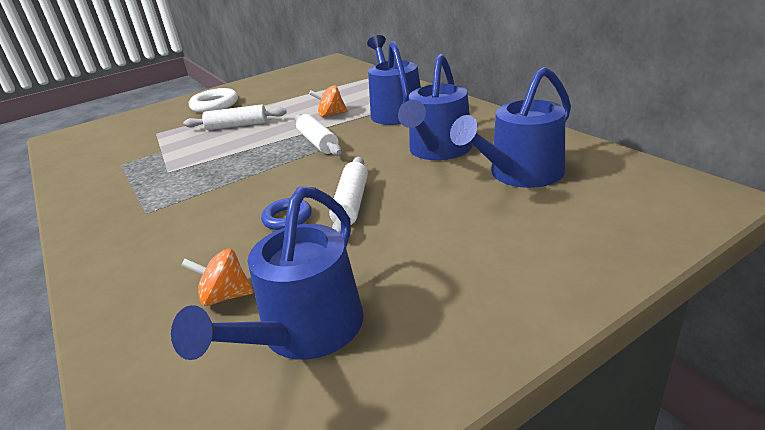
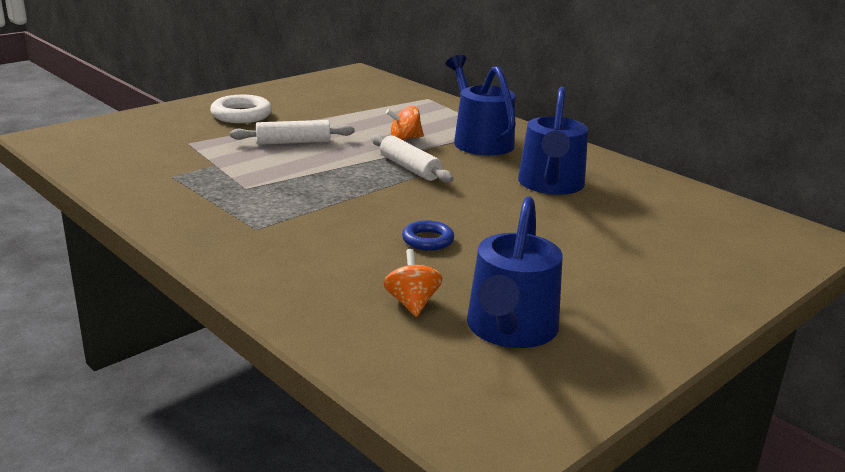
camera: 15 degrees left, 5 degrees down
(225, 296) = (412, 303): orange spinning top -> orange spinning top turned 90 degrees clockwise
(351, 203) = (488, 229): white rolling pin -> none
(520, 174) = (644, 212): blue watering can -> none

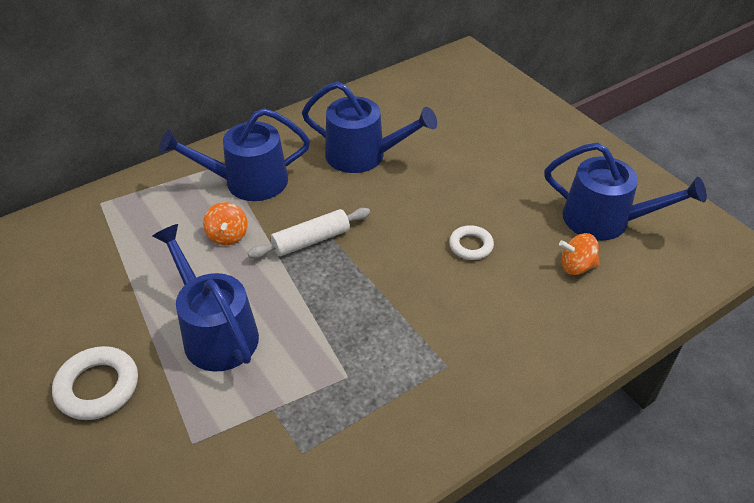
camera: 80 degrees left, 20 degrees up
(293, 142) = (216, 332): white rolling pin -> blue watering can
(428, 240) = (471, 245): blue ring -> white ring

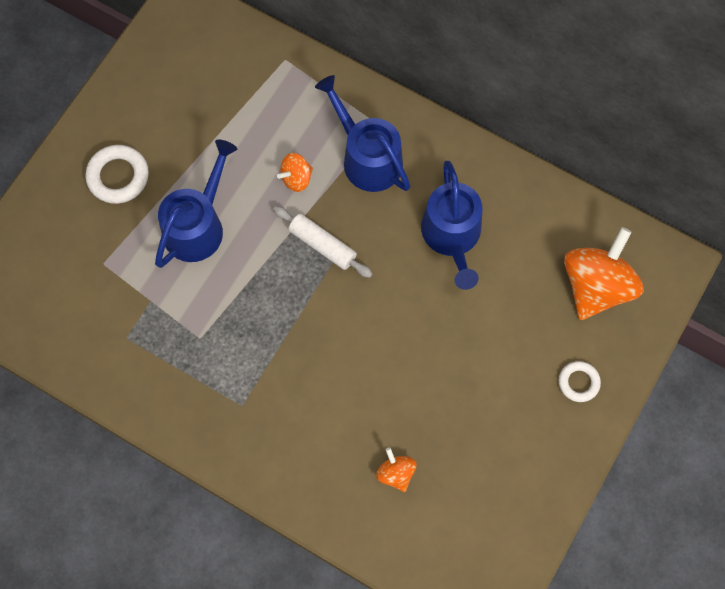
camera: 65 degrees right, 25 degrees up
(460, 95) = (596, 286): none -> orange spinning top
(471, 245) = (379, 376): white ring -> white ring (578, 382)
(604, 220) = (470, 483): blue watering can -> none

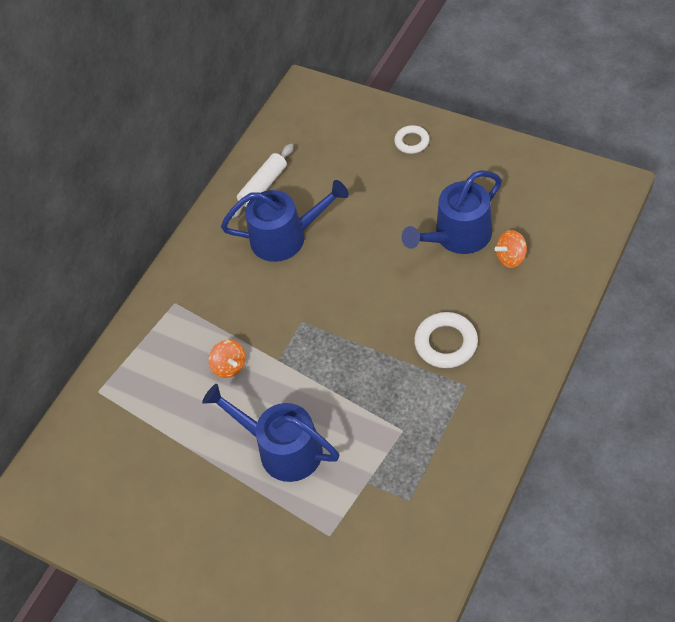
camera: 85 degrees left, 15 degrees down
(118, 176) = (228, 535): white ring -> white ring (446, 343)
(322, 245) = (299, 336): white rolling pin -> white rolling pin (263, 186)
(367, 158) = (208, 309): blue watering can -> blue watering can (458, 236)
(596, 286) = (326, 136): orange spinning top -> none

